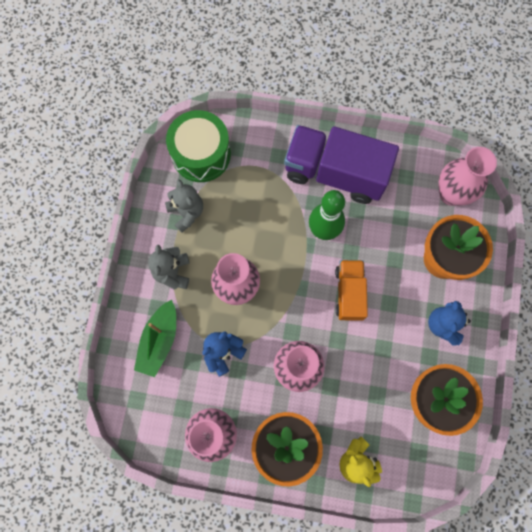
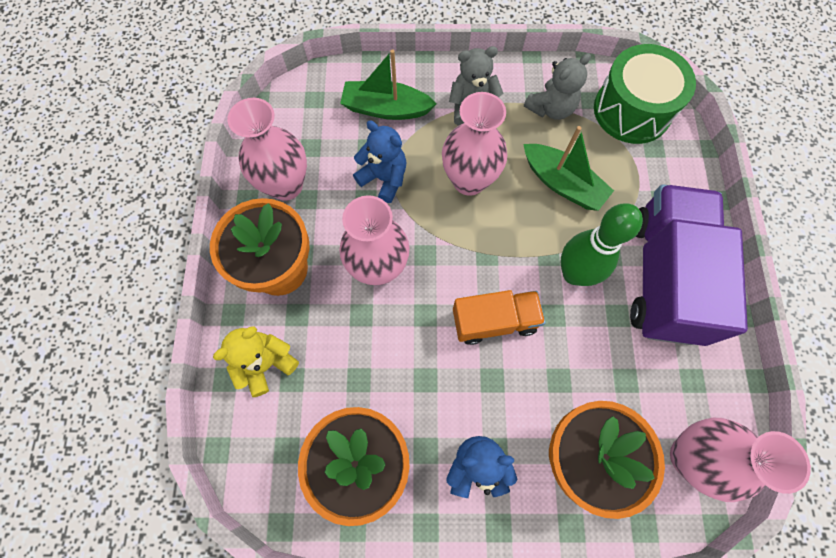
camera: 80 degrees right, 5 degrees down
(253, 221) = (562, 184): none -> green boat

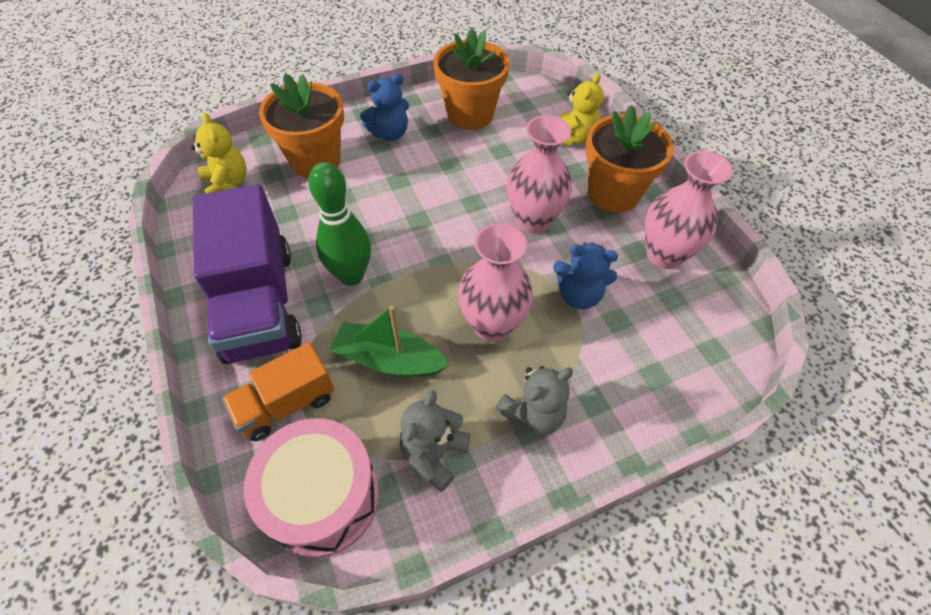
camera: 155 degrees right, 15 degrees down
(386, 109) = (628, 371): green boat -> none
(494, 321) = (413, 217): orange truck -> orange truck (286, 404)
(632, 110) = (323, 497): green drum -> pink drum
(689, 457) = (227, 183): pink vase -> yellow teddy bear

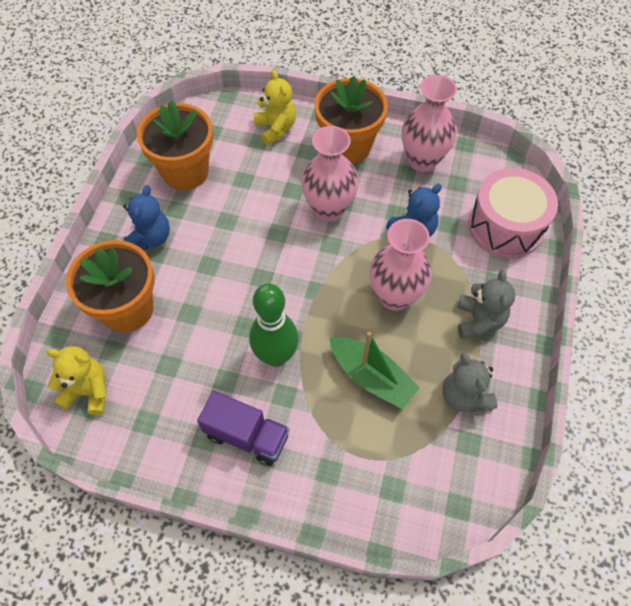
camera: 50 degrees left, 5 degrees up
(260, 303) = (247, 435): purple truck -> purple truck, size x0.56
(286, 404) = (356, 466): orange truck -> none
(323, 497) = (446, 483): pink drum -> pink drum (505, 227)
(389, 359) = (371, 377): green boat -> green boat turned 105 degrees counterclockwise

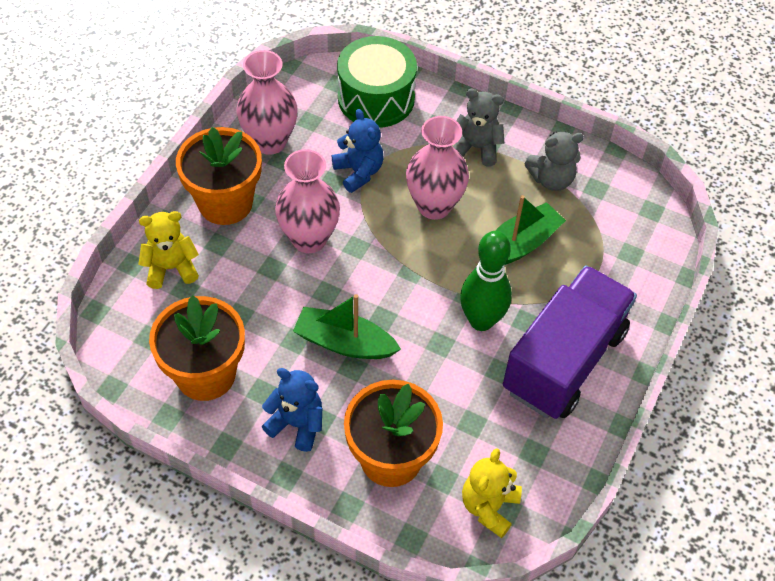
camera: 80 degrees left, 5 degrees down
(231, 255) = (344, 343): none -> green boat
(247, 435) = (563, 360): purple truck -> purple truck, size x1.78
(505, 227) = (376, 98): pink drum -> green drum

